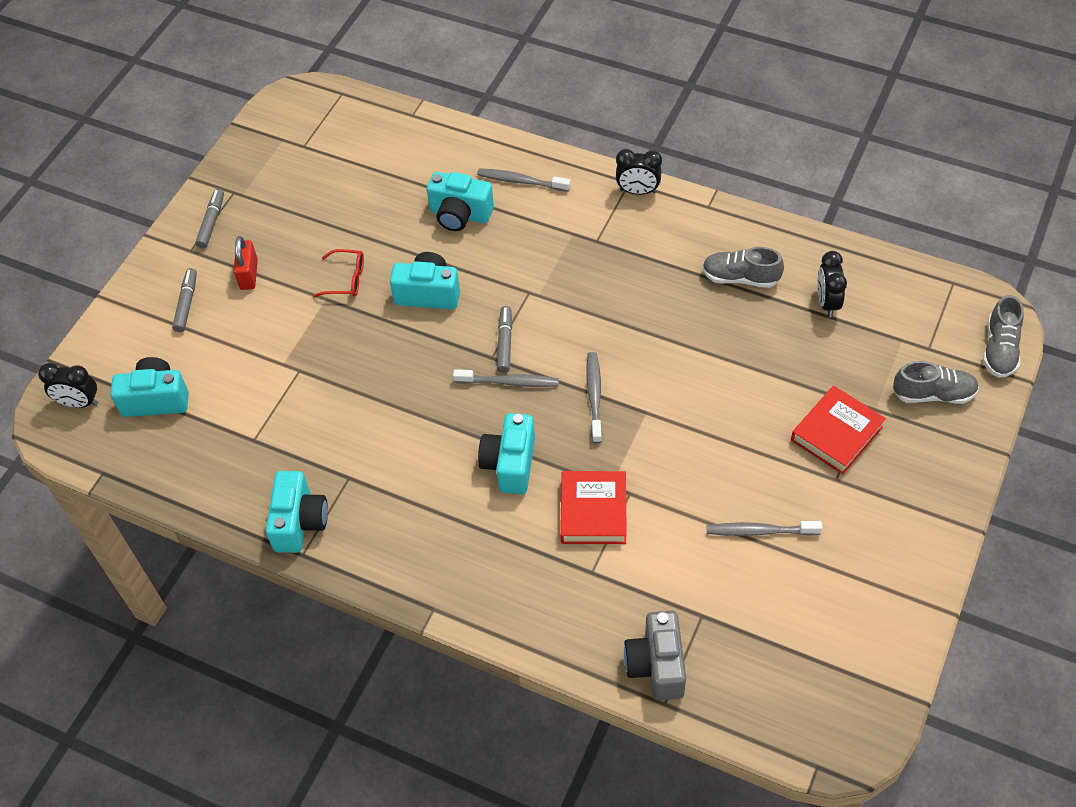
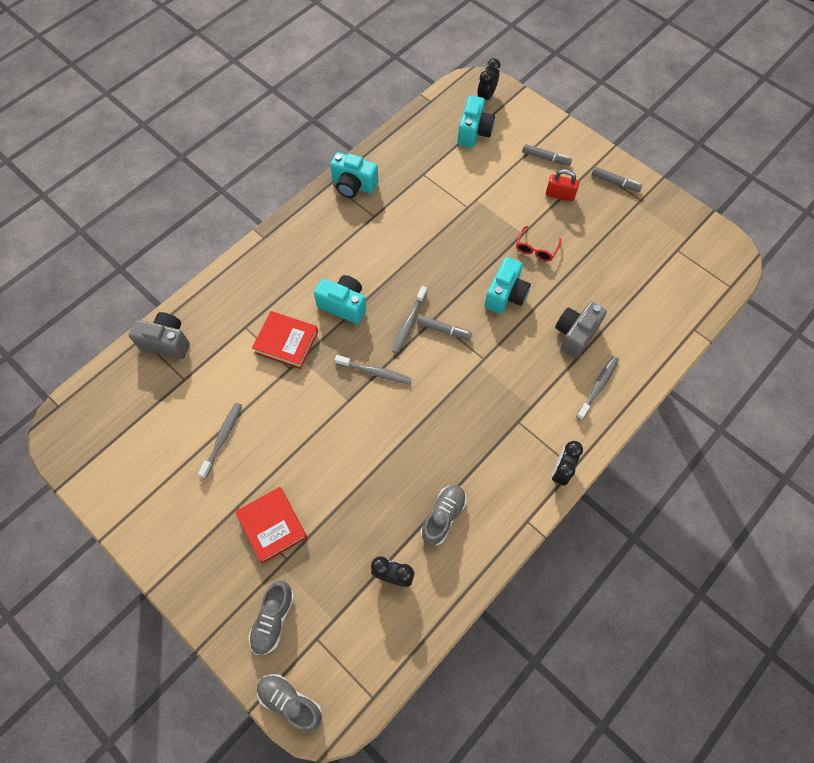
camera: 105 degrees right, 10 degrees up
(460, 215) = (575, 334): turquoise camera -> grey camera

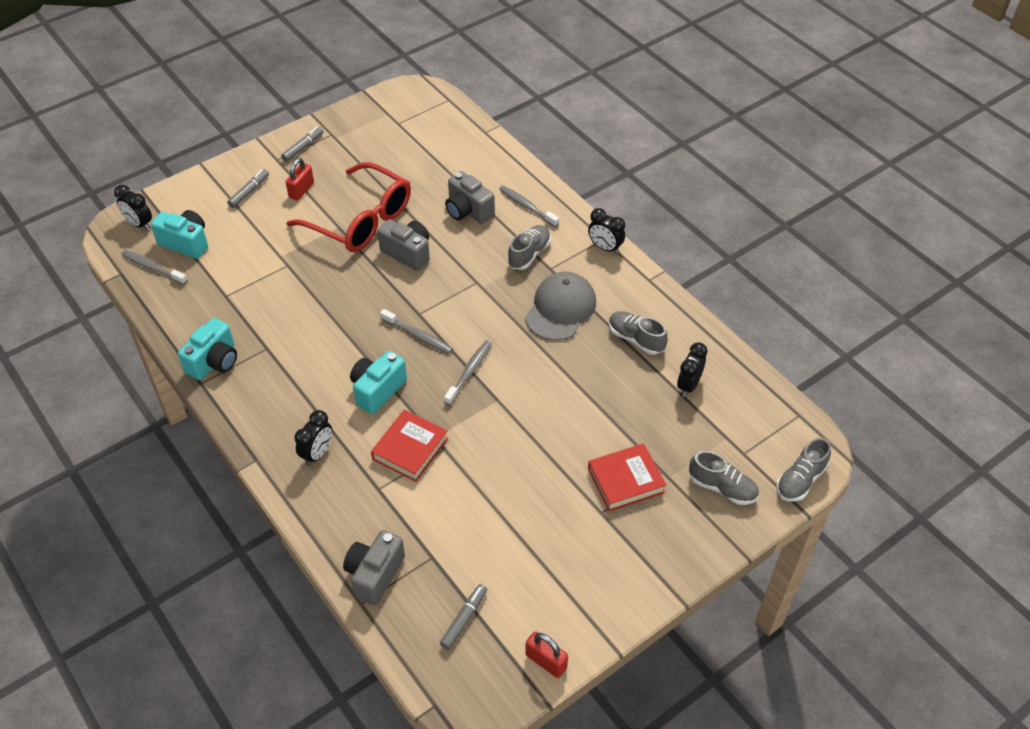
camera: 80 degrees left, 15 degrees down
(93, 482) = (546, 661): none -> red padlock
(222, 439) = (517, 521): grey toothbrush -> grey toothbrush (153, 268)
(274, 277) = (317, 453): none -> black clock
(443, 330) = (434, 308): grey marker -> grey marker (464, 619)
(467, 439) = (560, 309): none -> grey cap
(505, 295) = (408, 253): turquoise camera -> grey camera
(532, 399) = (529, 254): none -> grey shoe
(536, 249) = (361, 220): red glasses -> red glasses, size x2.44

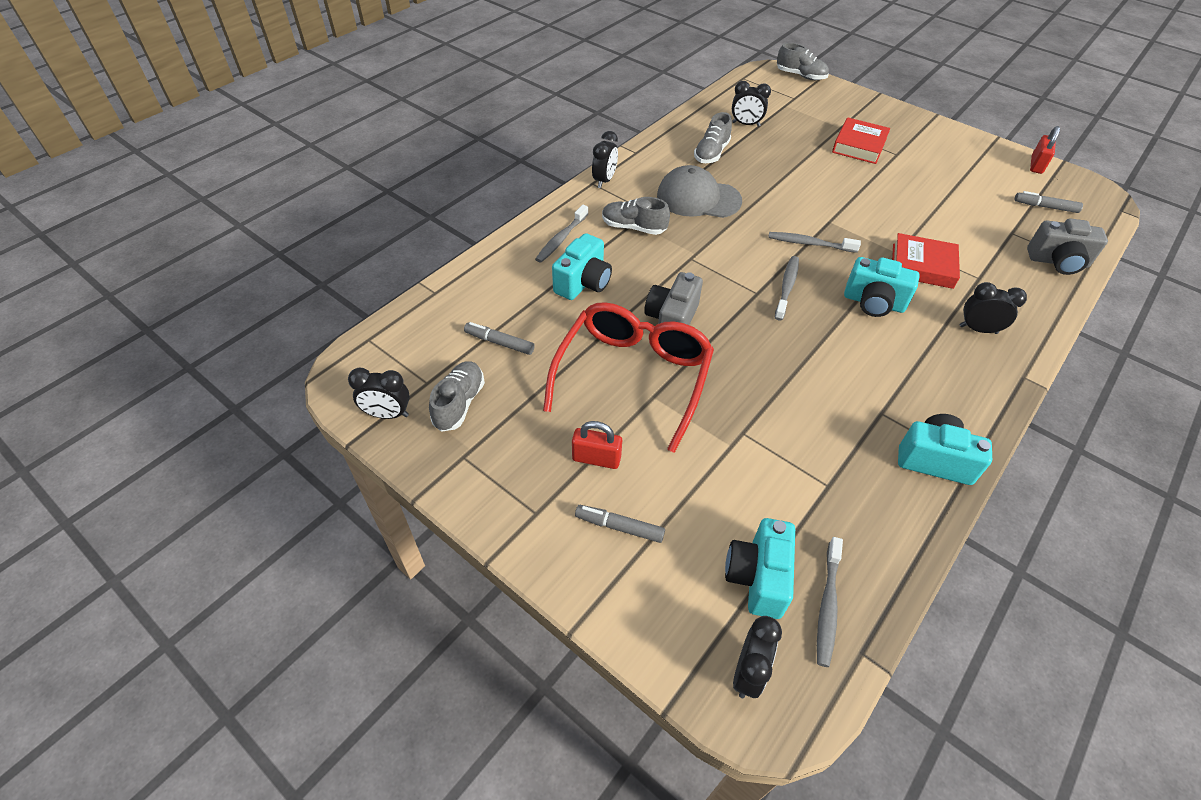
camera: 105 degrees left, 0 degrees up
(303, 147) = (500, 485): grey marker -> grey marker (499, 342)
(378, 106) = (388, 414): none -> black clock
(468, 211) = (583, 283): grey camera -> turquoise camera
(626, 480) = (859, 145): red book -> red book turned 60 degrees clockwise
(722, 488) = (831, 105): grey shoe -> grey shoe (459, 403)

